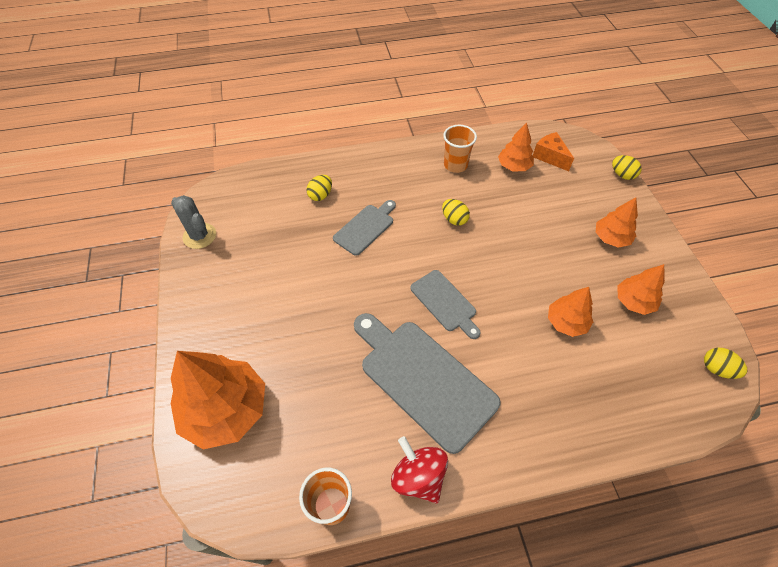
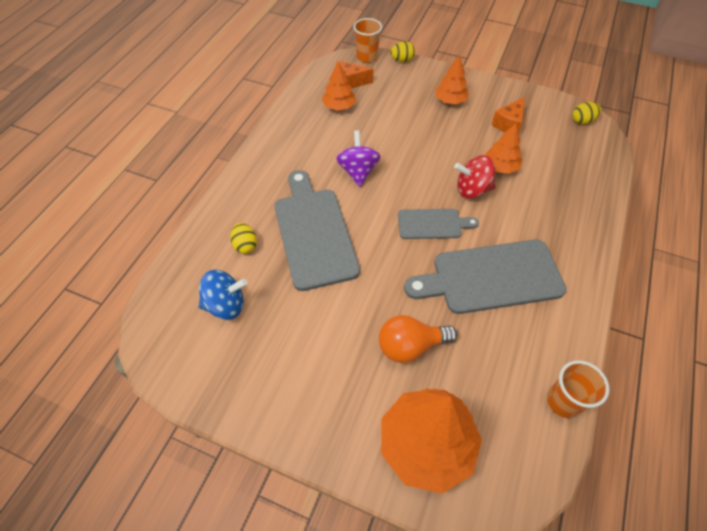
camera: 55 degrees left, 0 degrees up
(199, 236) = (199, 374): grey cactus -> none
(262, 216) = (226, 305): none -> blue spinning top
(307, 351) = (410, 346): none -> orange light bulb
(365, 228) = (314, 233): grey cutting board -> grey cutting board, size x1.81
(418, 476) = (570, 327): red spinning top -> red spinning top (472, 189)
(454, 219) = (358, 171): yellow egg -> purple spinning top
(455, 165) = (303, 138): orange cup -> orange cup (367, 57)
(634, 301) = (509, 124): orange tree -> orange cheese

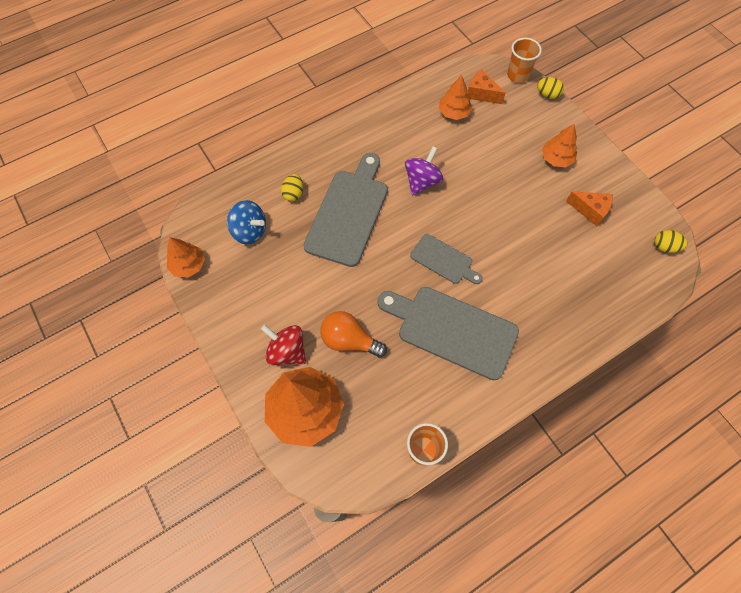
camera: 35 degrees right, 10 degrees up
(472, 189) = (502, 251): red spinning top -> red spinning top (287, 351)
(500, 167) = (544, 245): orange tree -> orange tree (188, 265)
(509, 124) = (590, 210): orange cheese -> orange cheese turned 135 degrees counterclockwise

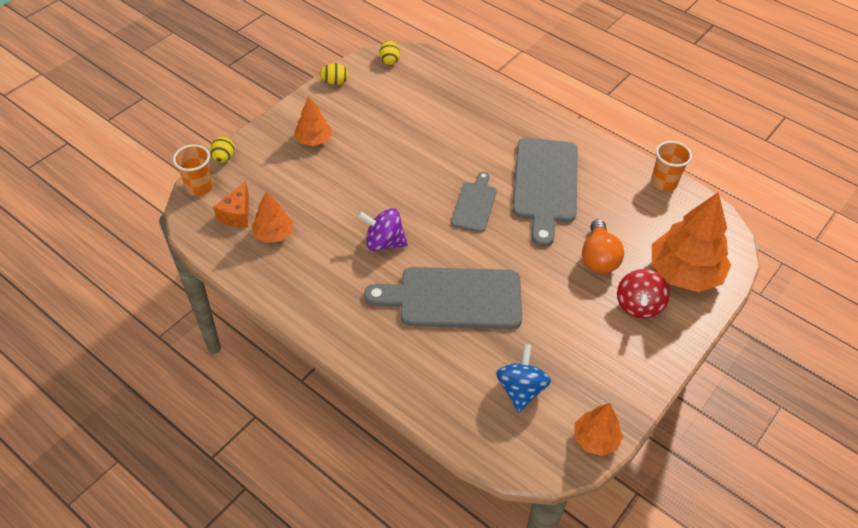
camera: 110 degrees left, 15 degrees down
(293, 193) = (450, 361): yellow egg -> yellow egg (335, 82)
(590, 210) = (369, 109): orange cheese -> none

